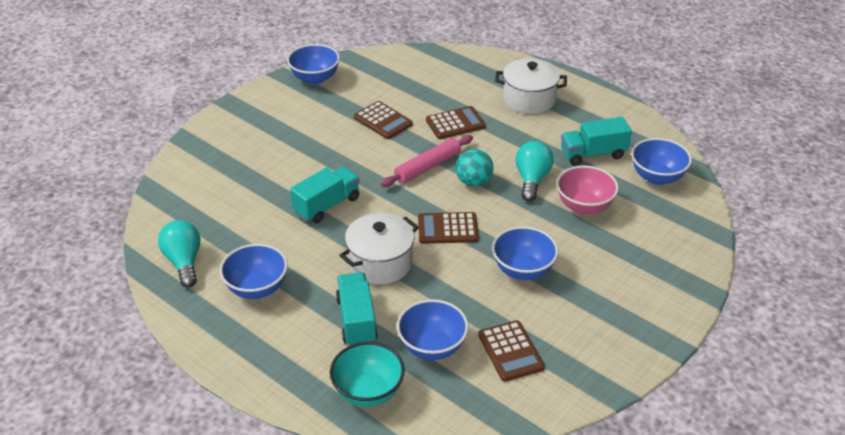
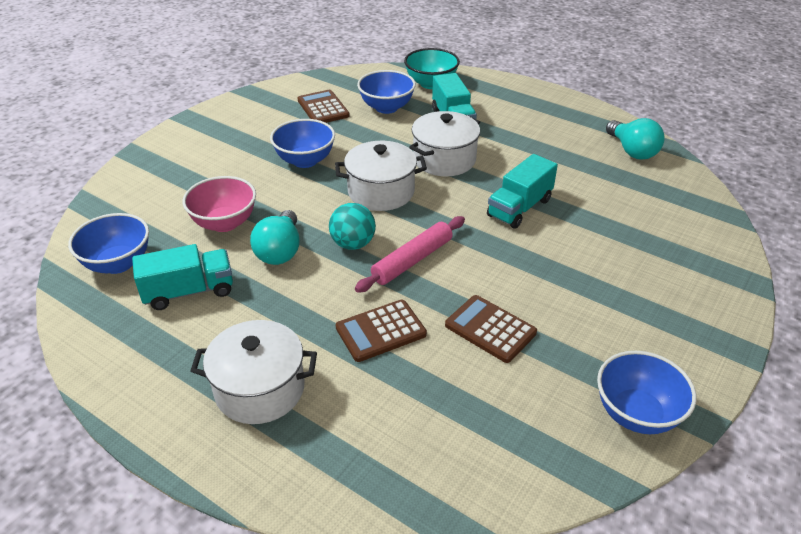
camera: 175 degrees right, 0 degrees up
(257, 288) = (550, 136): blue bowl -> none
(447, 229) = (381, 192): brown calculator -> white pot

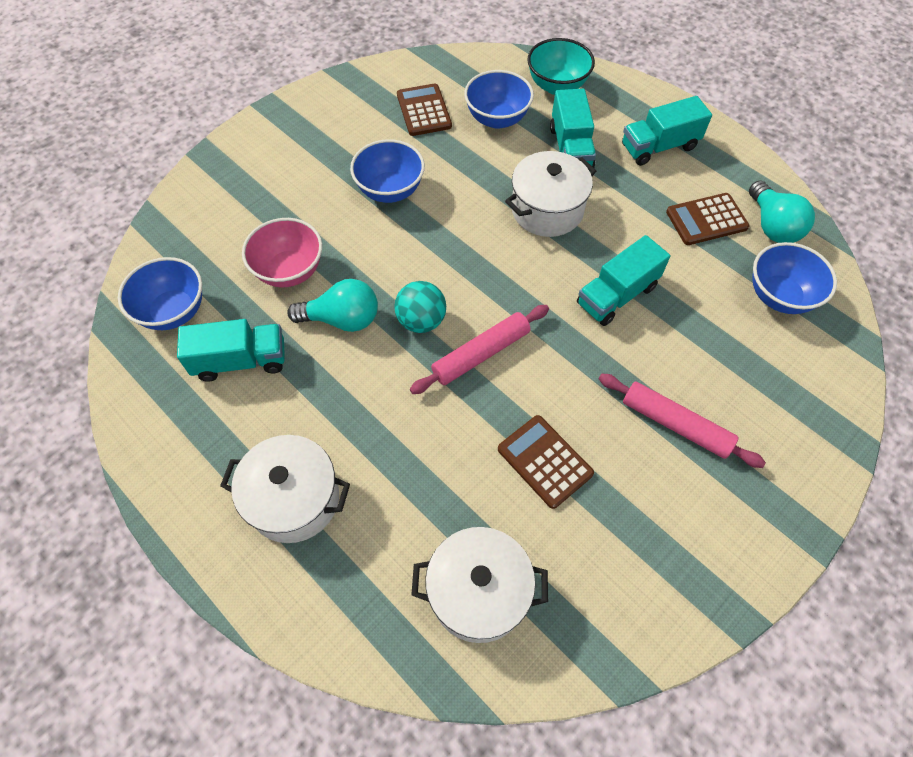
camera: 10 degrees right, 20 degrees up
(280, 251) = (342, 319): turquoise light bulb -> turquoise light bulb turned 105 degrees counterclockwise
(380, 331) = (428, 445): brown calculator -> brown calculator (706, 220)
(381, 192) = (466, 249): white pot -> white pot (478, 592)
(525, 112) = (659, 147): none -> turquoise truck
(597, 288) = (675, 424): none -> pink rolling pin
(636, 414) = (673, 597): blue bowl -> blue bowl (779, 296)

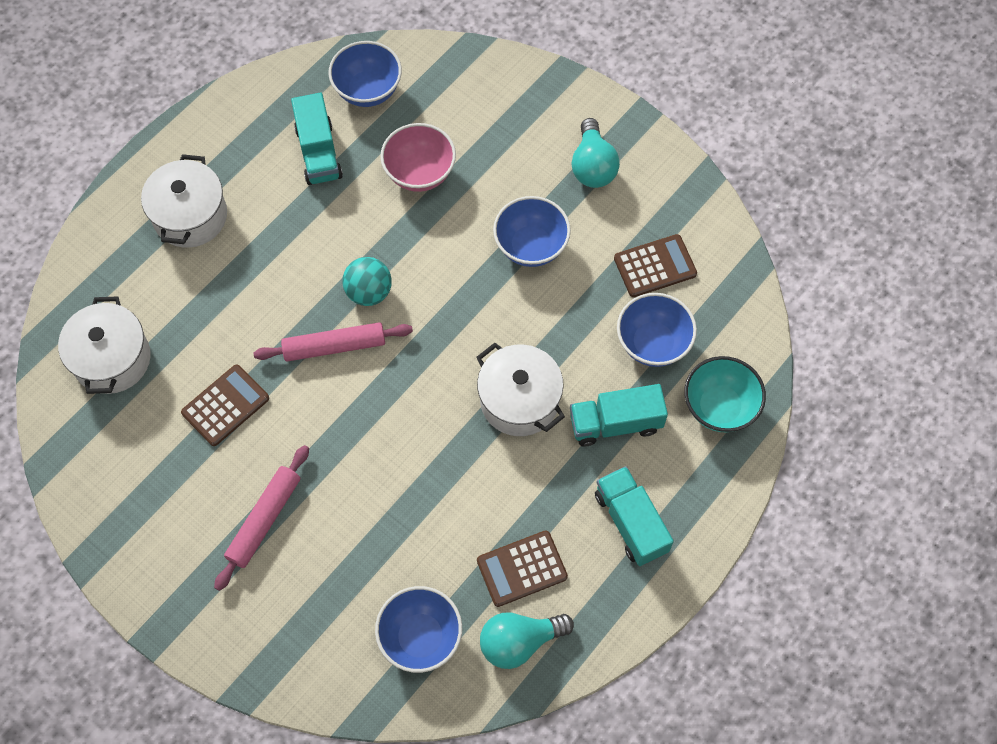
camera: 85 degrees right, 5 degrees up
(342, 319) = (367, 225): turquoise light bulb -> turquoise light bulb (592, 166)
(480, 354) = (334, 346): pink rolling pin -> pink rolling pin turned 60 degrees counterclockwise
(617, 295) = (410, 470): turquoise truck -> none
(706, 220) = (522, 568): brown calculator -> brown calculator turned 90 degrees counterclockwise

